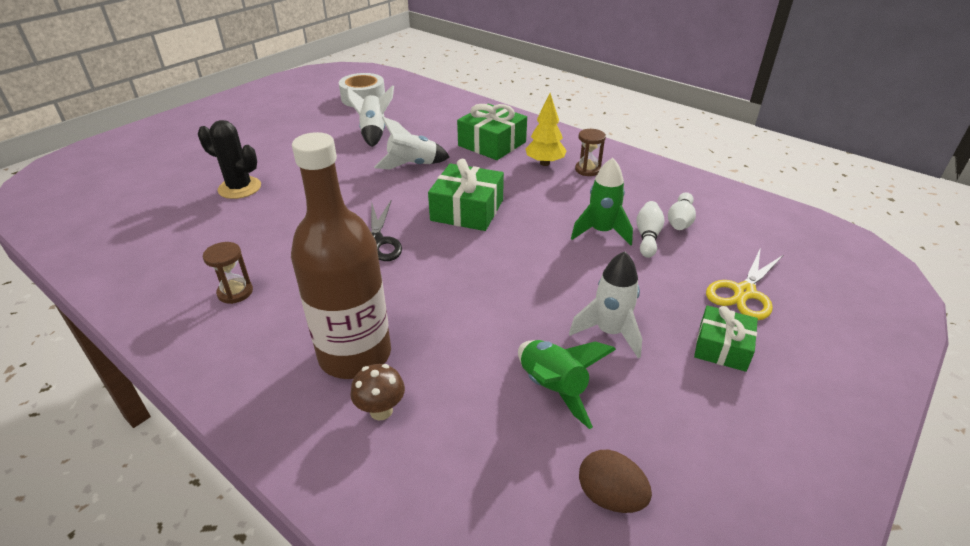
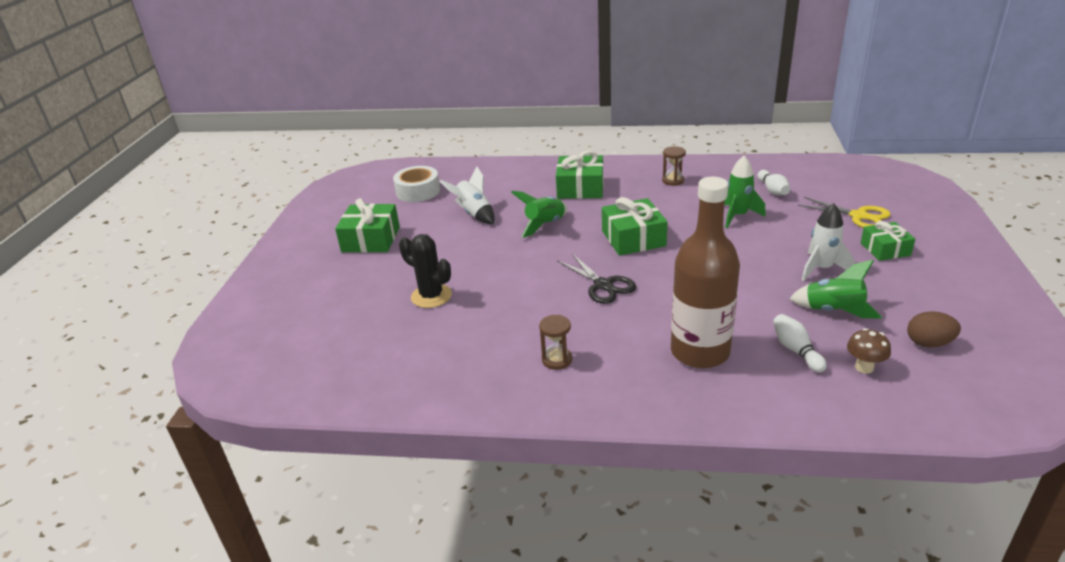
camera: 30 degrees left, 5 degrees down
(239, 188) = (431, 296): black cactus -> black cactus turned 45 degrees clockwise
(273, 123) = (371, 239): none -> green gift
(381, 411) = (762, 370): brown mushroom -> brown mushroom (864, 367)
(412, 165) = (545, 225): white rocket -> green rocket
(545, 163) = (638, 187): yellow tree -> none
(647, 237) = (767, 207): white bowling pin -> white bowling pin (796, 350)
(744, 292) = (858, 216): yellow scissors -> yellow scissors turned 60 degrees counterclockwise

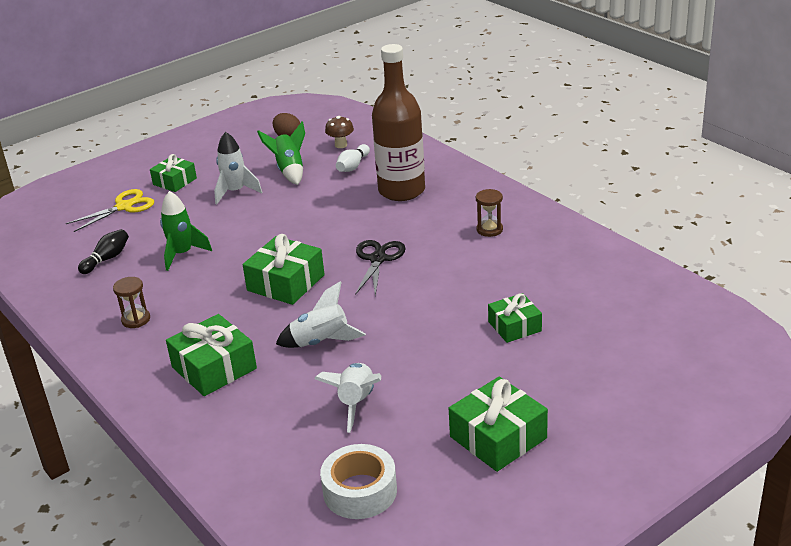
camera: 135 degrees left, 0 degrees up
(431, 296) = (514, 326): black cactus -> green gift
(545, 225) = (321, 342): green rocket -> white rocket
(772, 190) = (107, 259): white bowling pin -> black bowling pin
(858, 216) = (124, 207): yellow scissors -> yellow scissors turned 60 degrees clockwise

